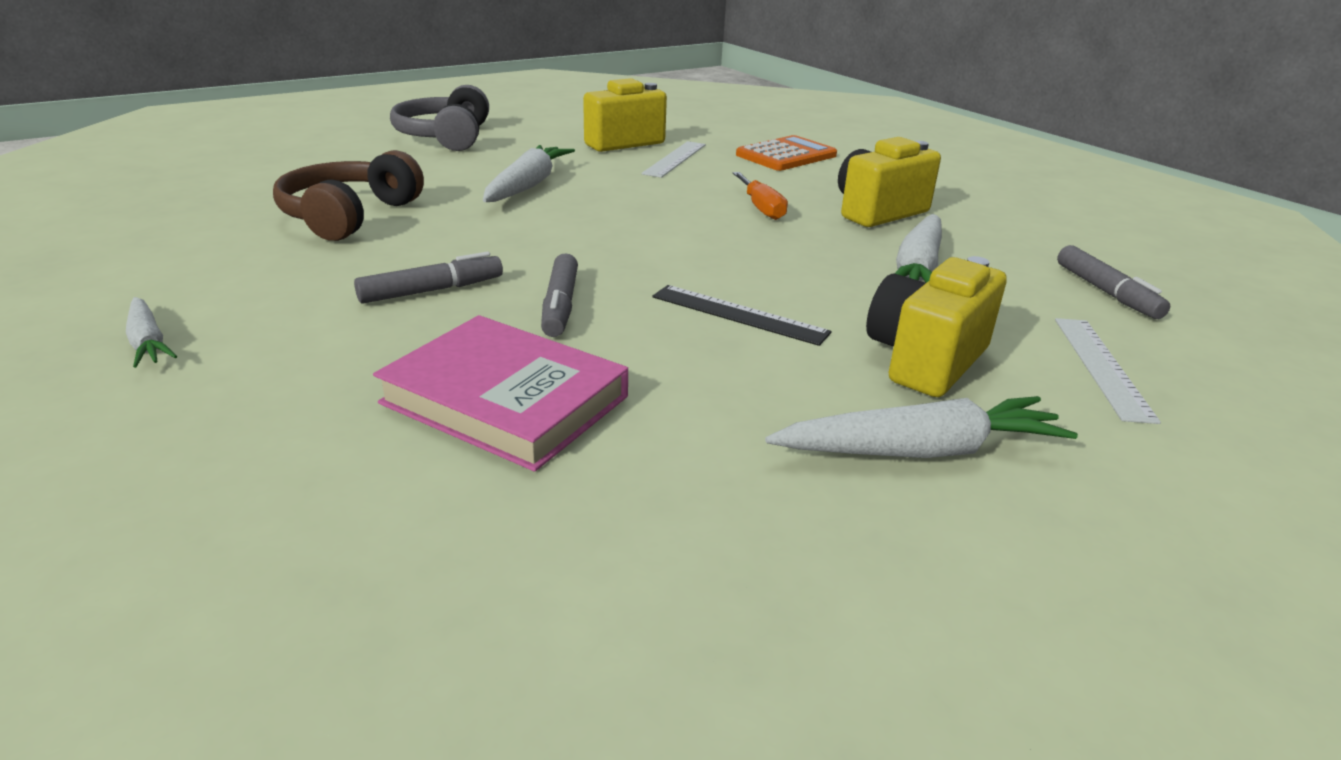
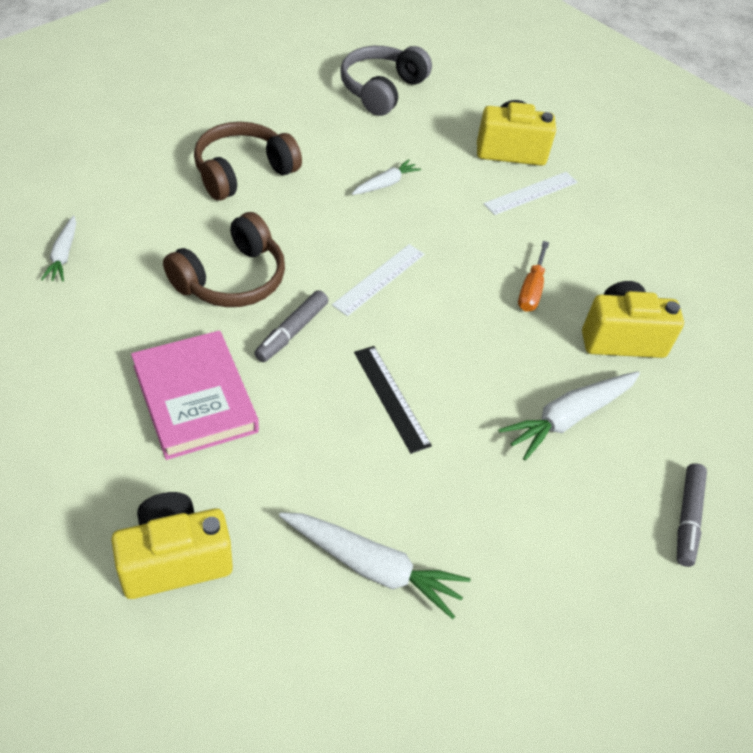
camera: 30 degrees right, 20 degrees up
(431, 290) = (231, 279): grey marker -> brown headphones
(527, 186) = (385, 184): white carrot -> white carrot, size x0.58
(786, 155) = (632, 227): orange calculator -> none
(925, 360) = (463, 503): yellow camera -> yellow camera (175, 559)
(1101, 367) = (576, 578): white ruler -> white ruler (379, 279)

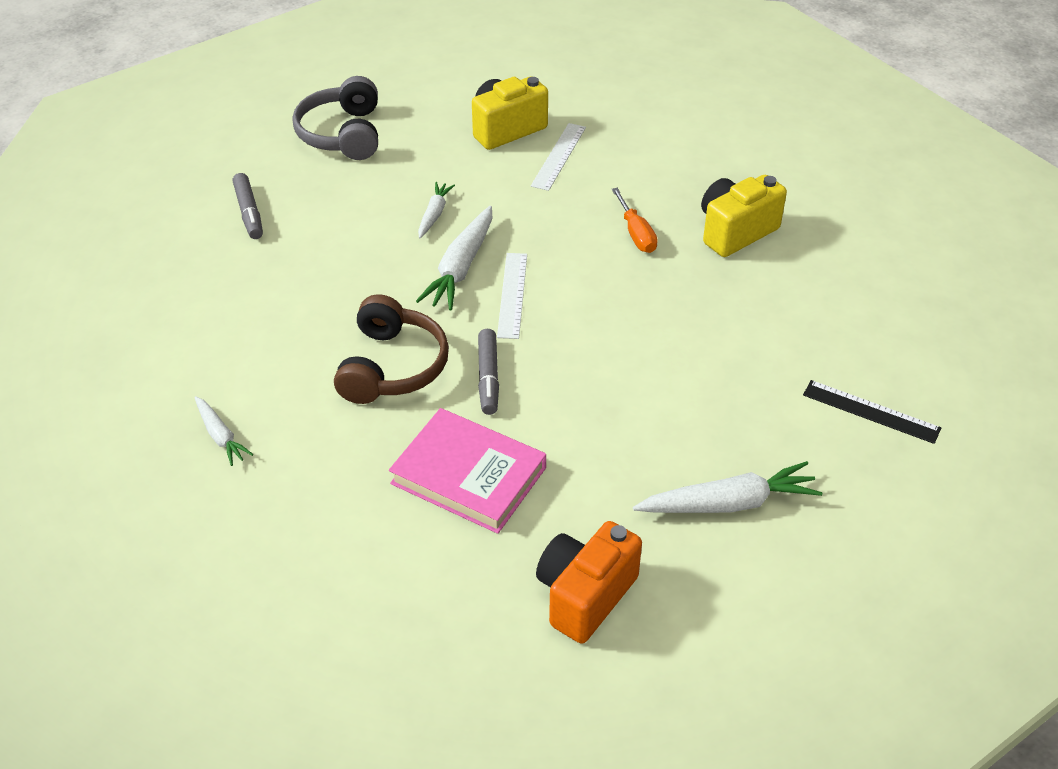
camera: 30 degrees left, 5 degrees down
(175, 559) = (585, 595): yellow camera -> orange camera
(243, 172) = (300, 273): brown headphones -> none
(391, 398) = (617, 379): black ruler -> black ruler (871, 412)
(569, 418) = (756, 313): white carrot -> white carrot (461, 268)
(687, 518) = (897, 332): grey marker -> grey marker (249, 212)

